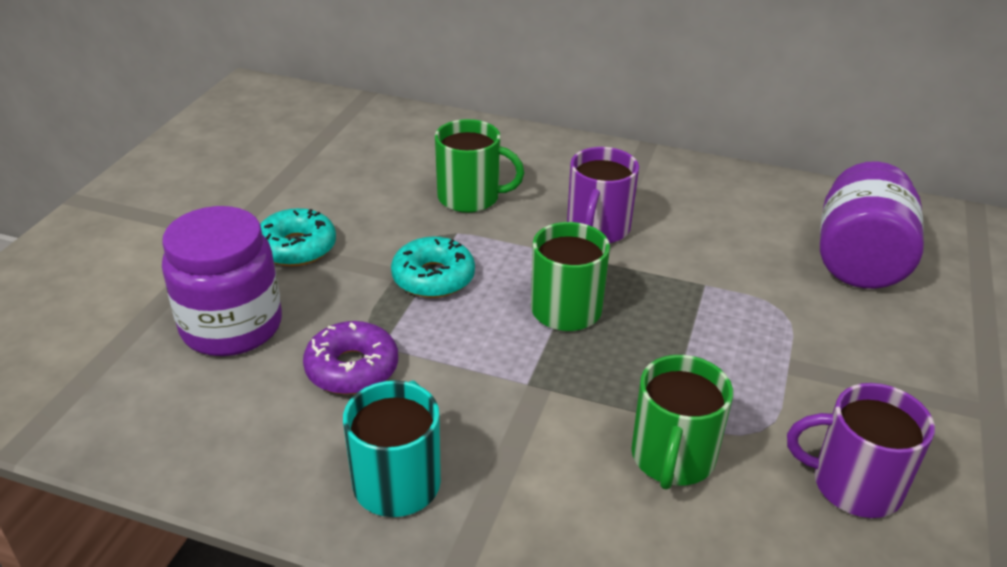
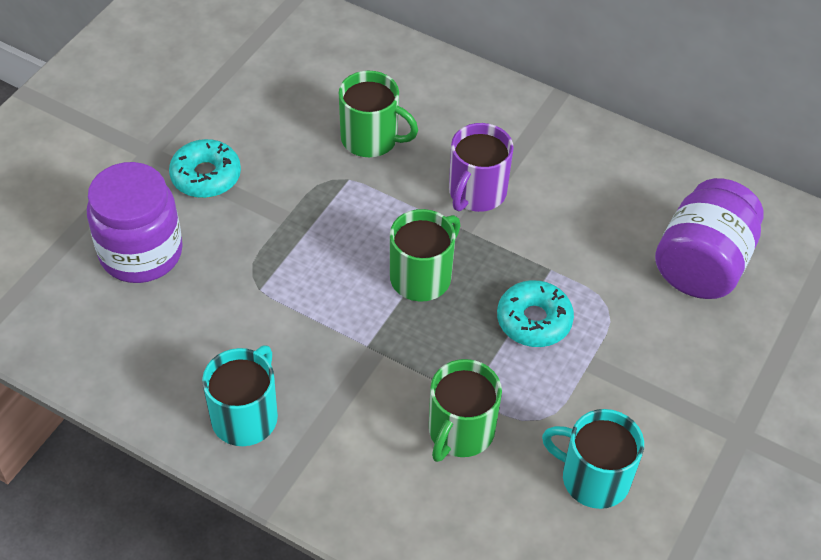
camera: 10 degrees right, 15 degrees up
(352, 368) = (230, 309): purple donut -> none
(433, 277) = (316, 226): turquoise donut -> turquoise donut (534, 320)
(854, 485) = (593, 478): purple mug -> turquoise mug

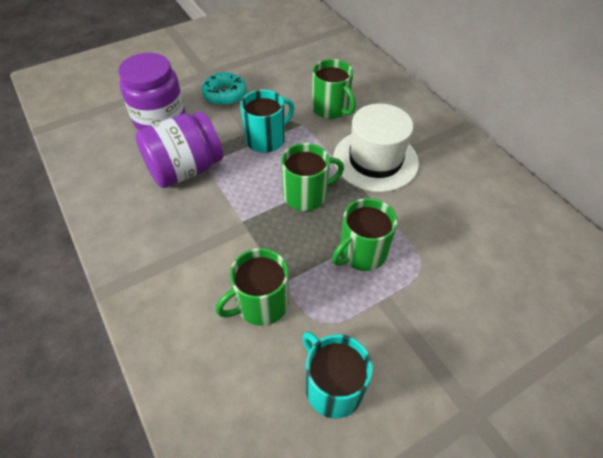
camera: 30 degrees right, 0 degrees up
(245, 416) = (139, 230): turquoise mug -> turquoise mug (266, 139)
(476, 192) = (375, 160): purple mug -> white hat
(534, 320) = (361, 253): turquoise donut -> green mug
(702, 264) = (511, 267): purple jar -> purple jar (185, 169)

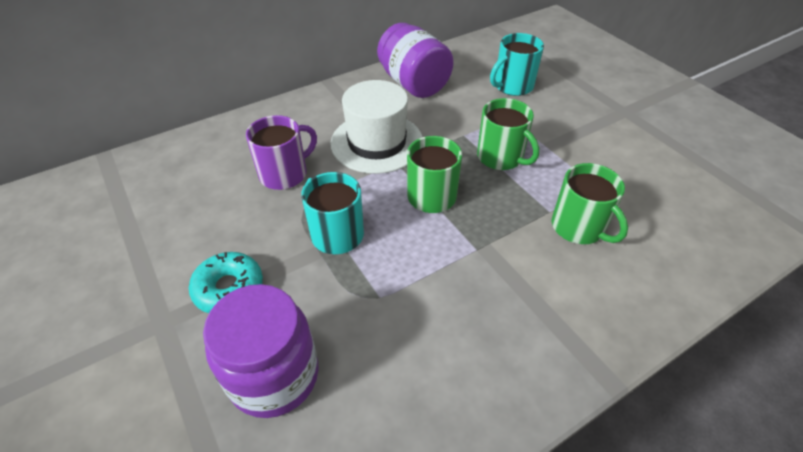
camera: 90 degrees left, 5 degrees down
(185, 169) = (393, 320): purple jar -> purple jar (413, 84)
(331, 108) = (284, 174): green mug -> purple mug
(332, 387) = (639, 179): turquoise mug -> turquoise mug (512, 86)

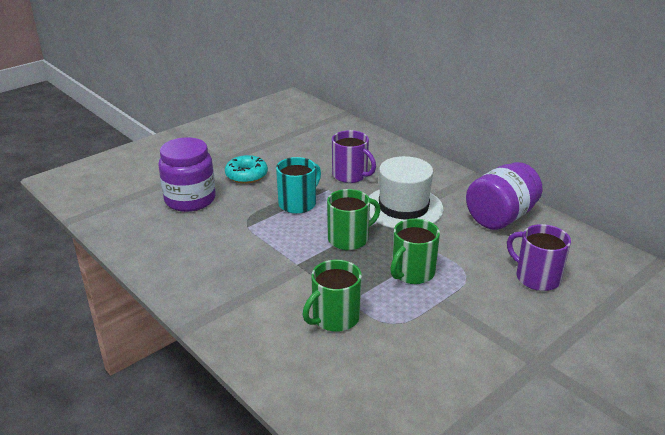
camera: 80 degrees right, 15 degrees down
(512, 86) = (536, 277): turquoise mug -> purple mug

